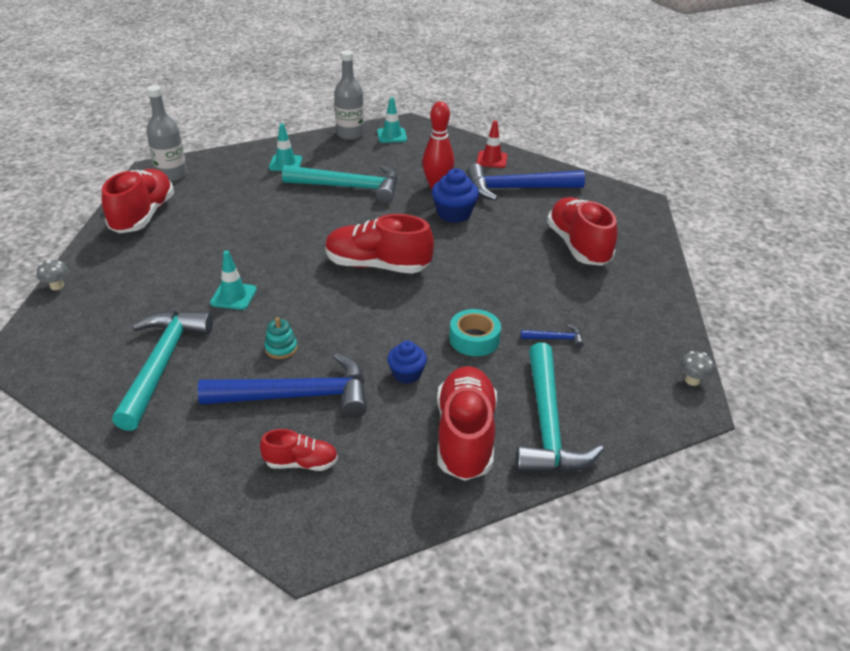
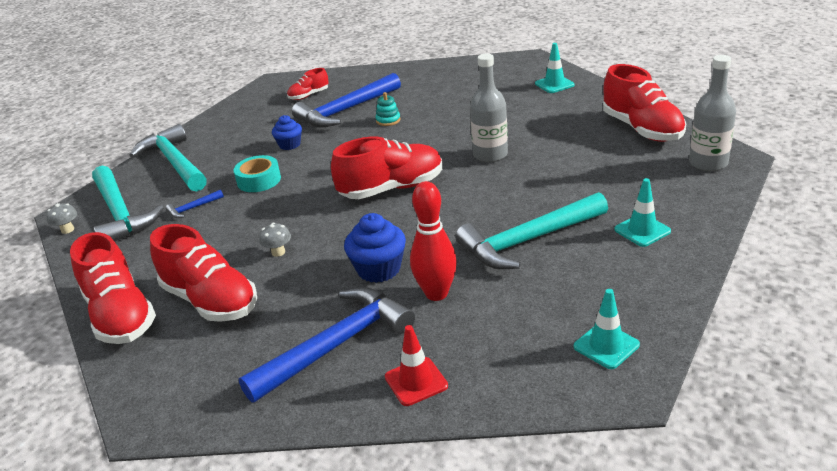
camera: 150 degrees right, 5 degrees down
(57, 286) = (586, 80): grey mushroom -> grey mushroom (278, 252)
(162, 364) = (445, 87): turquoise hammer -> turquoise hammer (120, 214)
(233, 296) = (466, 125): turquoise traffic cone -> turquoise traffic cone (554, 84)
(350, 134) = (659, 314): grey bottle -> grey bottle (490, 155)
(465, 436) = (225, 138): red shoe -> red shoe (120, 316)

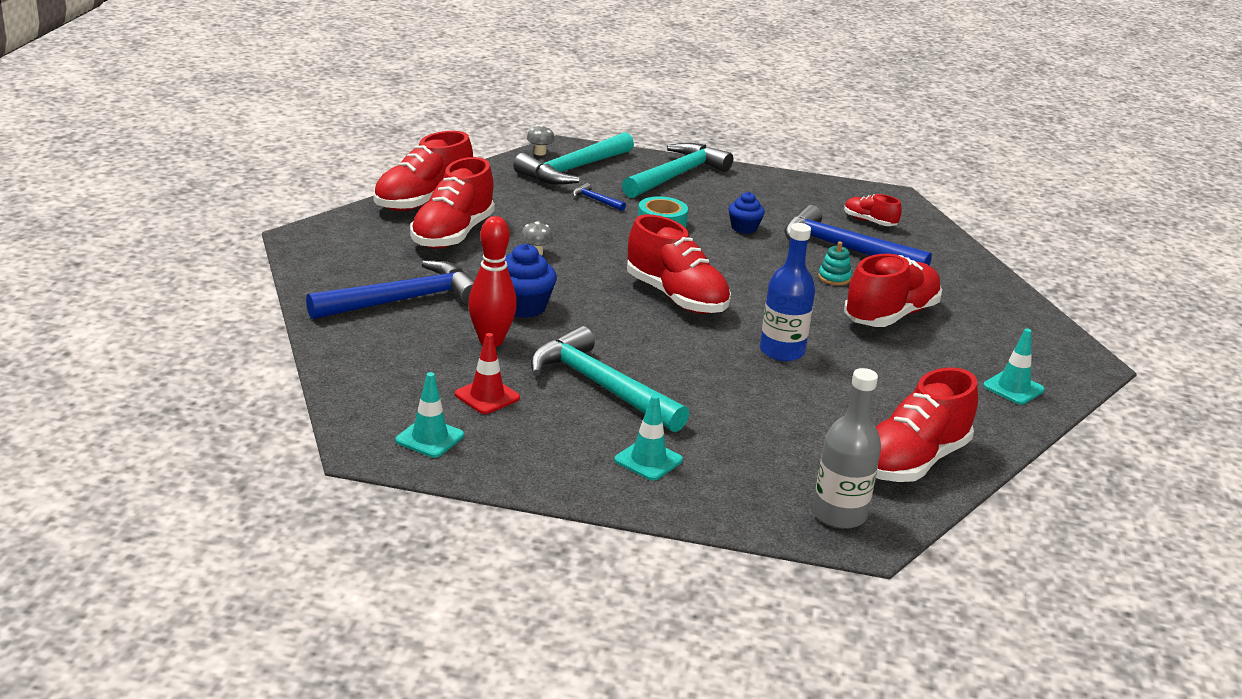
camera: 65 degrees right, 5 degrees down
(336, 345) = (404, 300): blue hammer -> blue hammer turned 60 degrees counterclockwise
(416, 381) = (362, 342): red traffic cone -> red traffic cone (487, 396)
(450, 108) = (890, 315): none -> red shoe
(490, 155) = (782, 351): grey bottle -> blue bottle

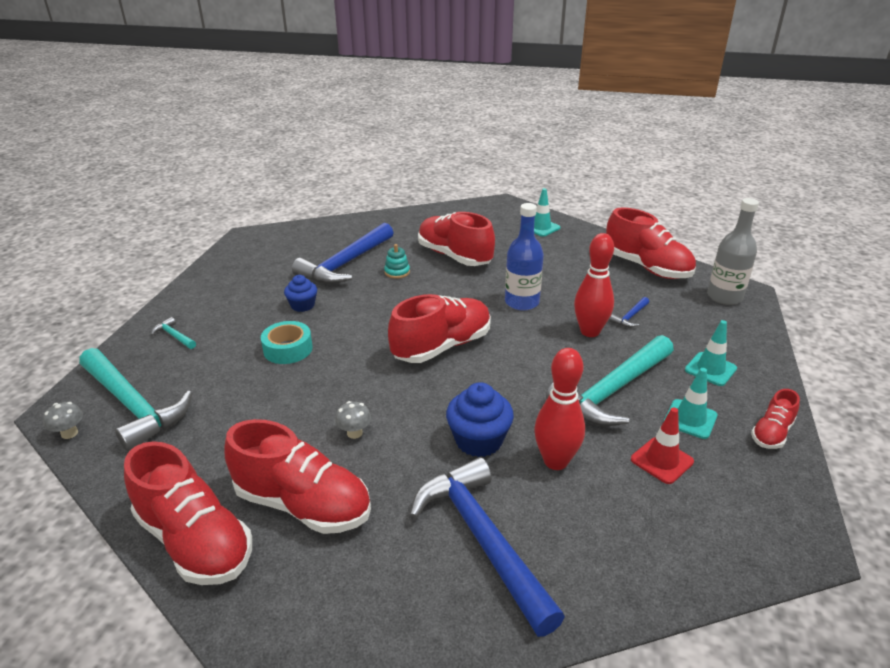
camera: 85 degrees left, 5 degrees up
(429, 438) = (755, 497): turquoise traffic cone -> turquoise traffic cone (690, 419)
(595, 200) = (224, 390): blue hammer -> blue hammer (630, 317)
(677, 175) = (174, 336): turquoise hammer -> turquoise hammer, size x0.41
(721, 389) = (590, 332): none -> red bowling pin
(869, 222) = (296, 250): red shoe -> red shoe (771, 433)

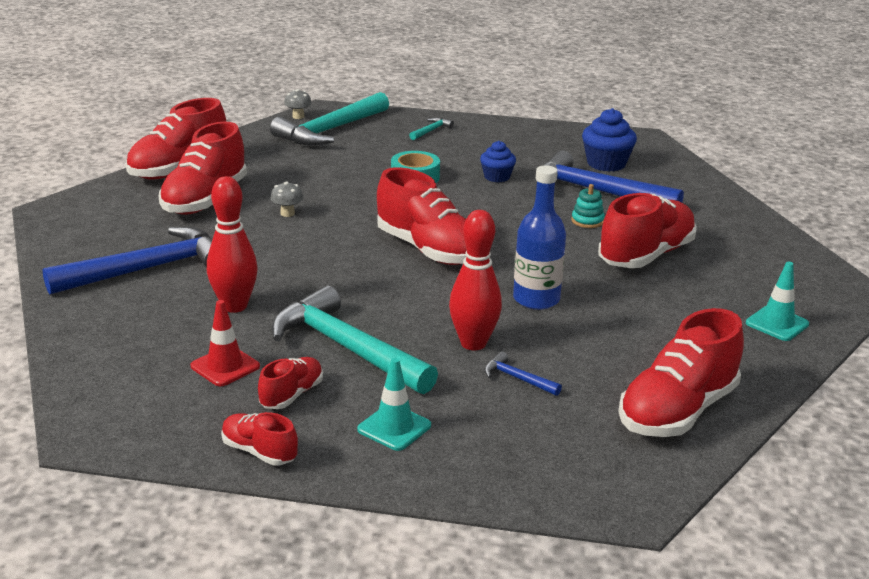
camera: 85 degrees right, 5 degrees down
(478, 440) = (270, 268): blue cupcake -> blue cupcake (606, 164)
(690, 419) = (291, 395): turquoise traffic cone -> red shoe
(724, 297) = (601, 477): grey bottle -> none

